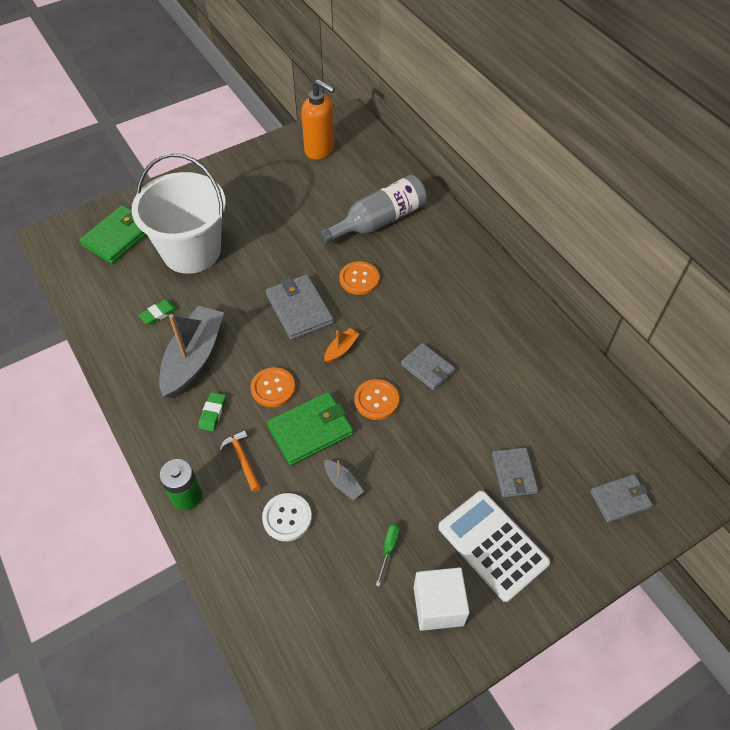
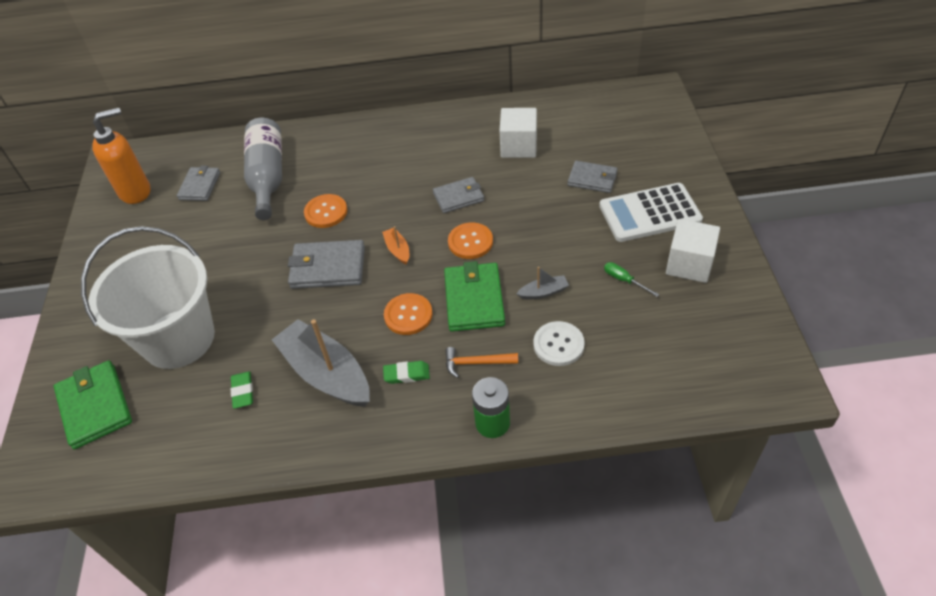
camera: 60 degrees left, 5 degrees down
(212, 413) = (406, 374): green eraser -> green eraser turned 45 degrees counterclockwise
(524, 390) = (518, 146): none -> white cube
(620, 499) = (644, 130): grey wallet -> grey wallet (200, 186)

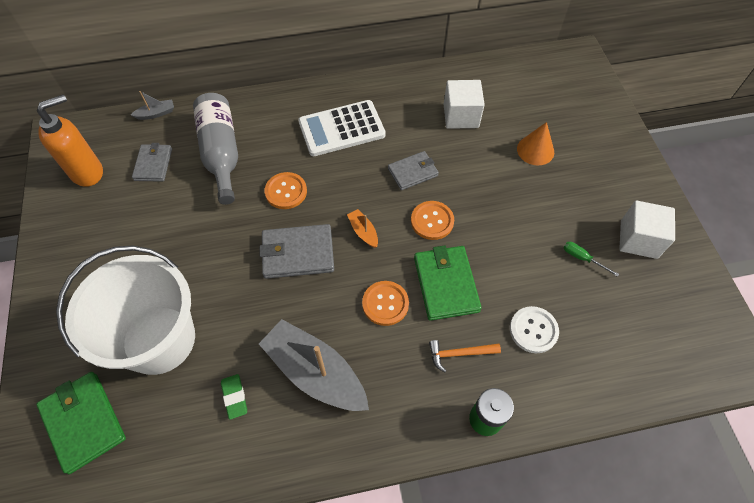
camera: 10 degrees left, 10 degrees up
(406, 374) = (394, 369): green eraser -> none
(543, 292) = (510, 274): grey boat -> grey boat (156, 113)
(592, 179) = (535, 150): grey wallet -> orange cone
(649, 213) = (594, 186): white calculator -> white calculator (341, 129)

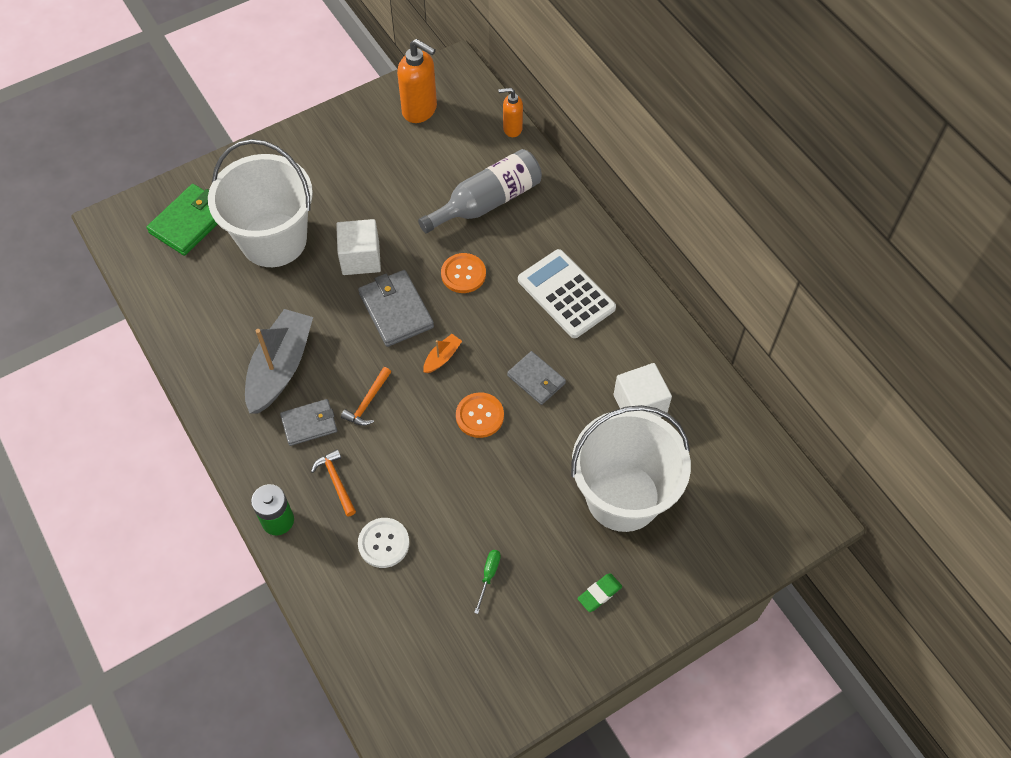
camera: 70 degrees right, 0 degrees up
(153, 164) = (450, 154): grey wallet -> grey wallet (309, 424)
(156, 113) = (512, 129): grey boat -> orange soap dispenser
(234, 397) = (240, 316): green eraser -> green eraser (599, 593)
(385, 304) = (368, 402): orange button -> orange hammer
(446, 284) = (408, 449): green wallet -> none
(535, 150) = (623, 497): orange cone -> white bucket
(638, 239) = (538, 633): white cube -> white cube (360, 258)

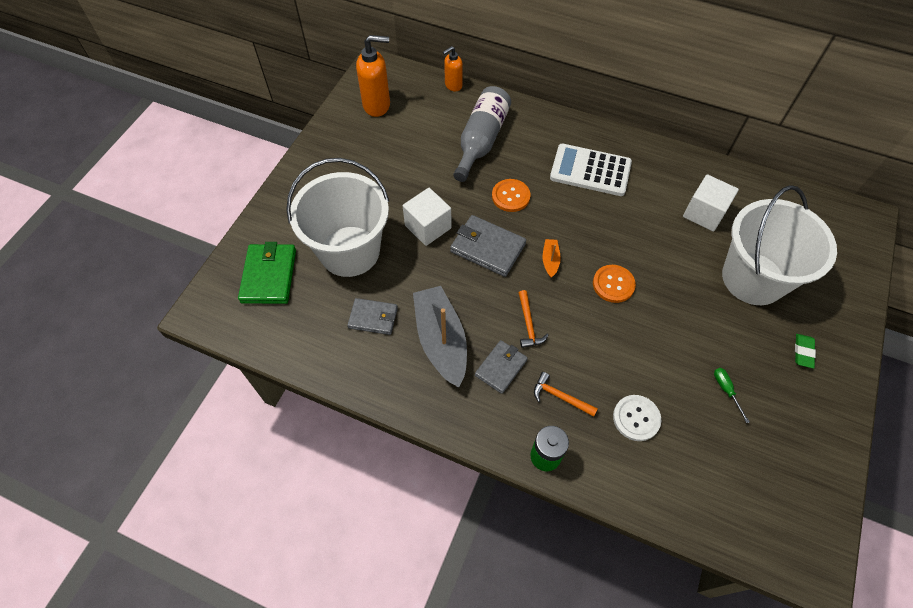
camera: 35 degrees left, 0 degrees up
(536, 379) = (626, 237): grey wallet -> grey wallet (373, 318)

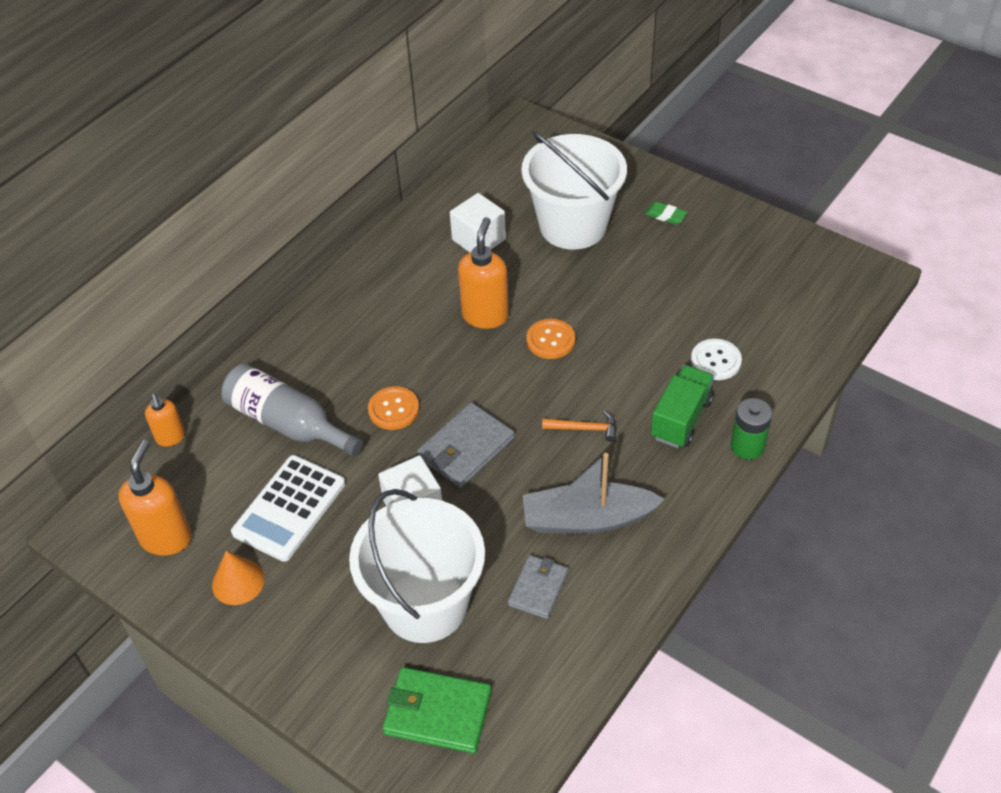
camera: 75 degrees left, 10 degrees down
(351, 148) = (238, 581): none -> orange cone
(501, 367) = (635, 466): grey wallet -> none
(550, 260) = (502, 390): orange boat -> none
(560, 397) = (681, 419): orange hammer -> green truck
(590, 170) = (381, 322): white calculator -> white calculator (289, 508)
(623, 234) = (485, 315): none -> orange soap dispenser
(726, 390) = (696, 283): green screwdriver -> none

